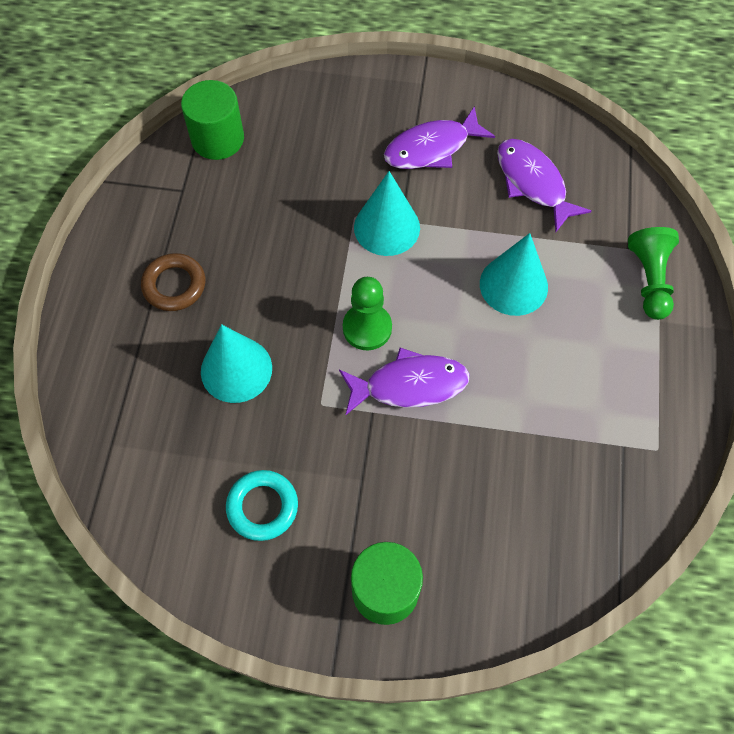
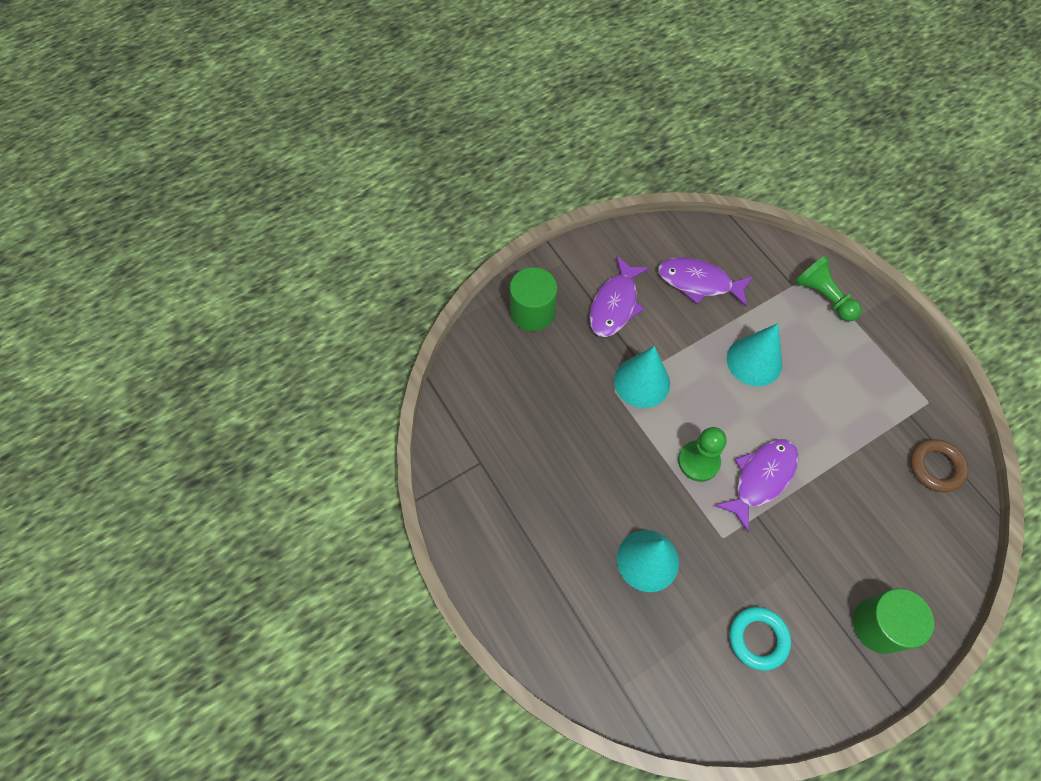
camera: 40 degrees left, 0 degrees up
(174, 285) = (546, 536): brown ring -> brown ring (935, 467)
(217, 139) = (466, 405): green cylinder -> green cylinder (532, 312)

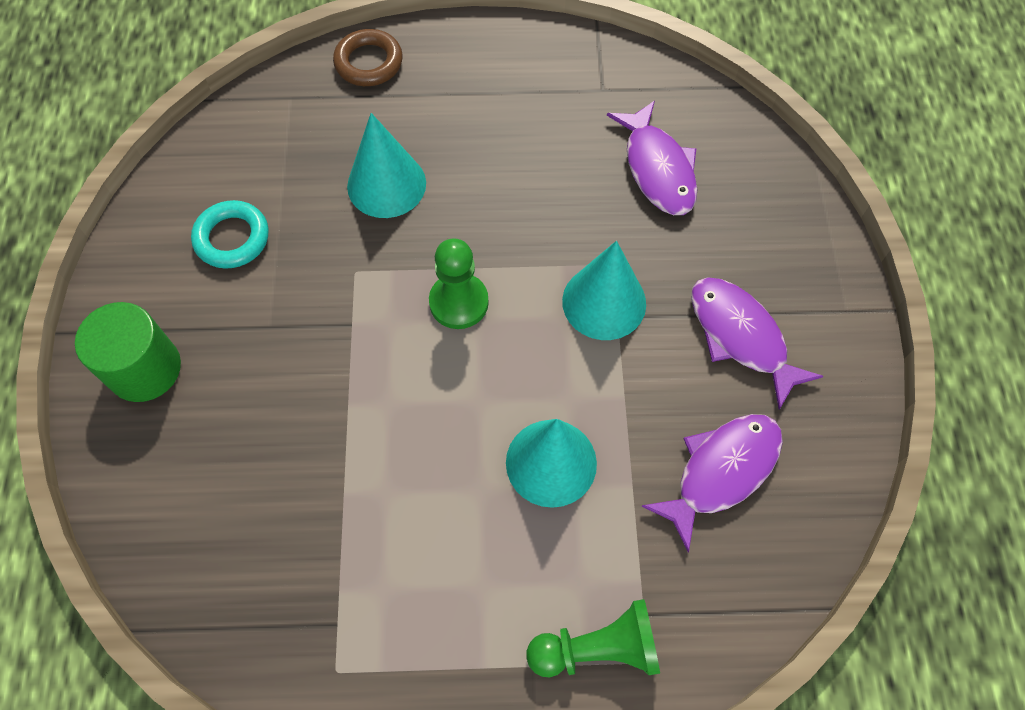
camera: 120 degrees right, 0 degrees up
(532, 312) = (780, 233): green cylinder -> none
(761, 478) = (390, 358): purple fish -> purple fish (657, 169)
(935, 467) = (248, 596): brown ring -> brown ring (369, 62)

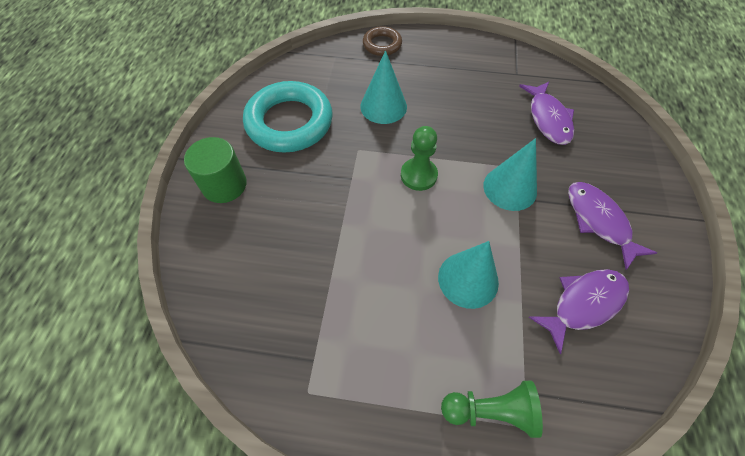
camera: 10 degrees right, 5 degrees down
(232, 238) = (289, 122): turquoise ring -> turquoise ring, size x1.94

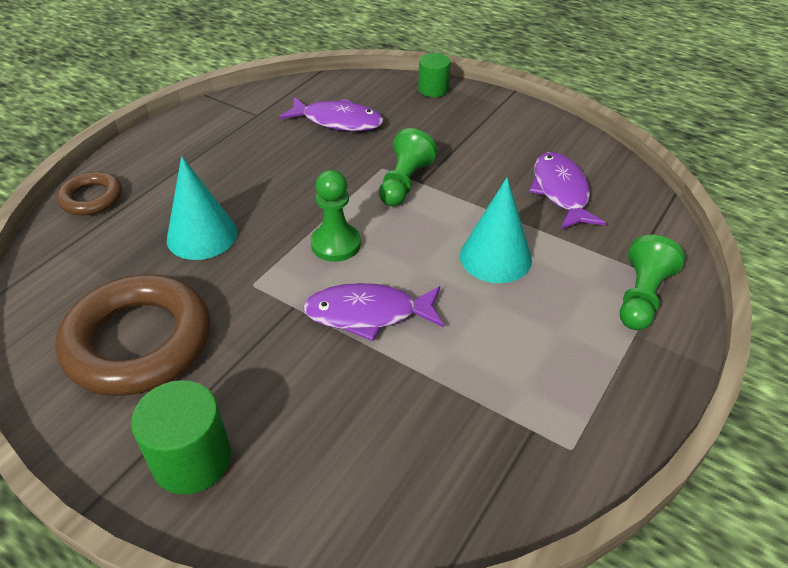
camera: 65 degrees left, 15 degrees down
(289, 122) = (138, 342): turquoise ring -> brown ring
(510, 188) = (404, 183): turquoise cone -> green pawn
(598, 221) = (481, 144): purple fish -> purple fish (368, 314)
(644, 160) = (433, 89): none -> green cylinder

